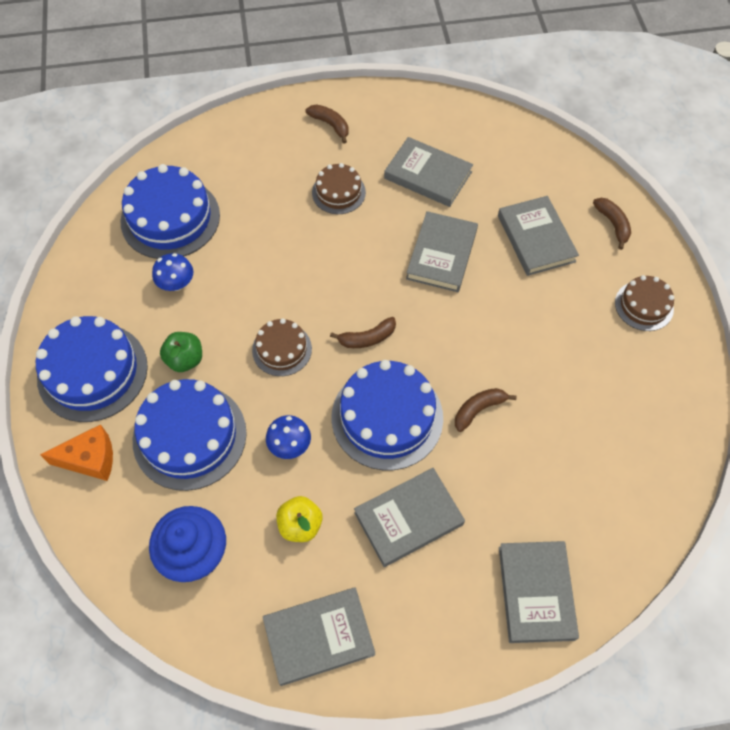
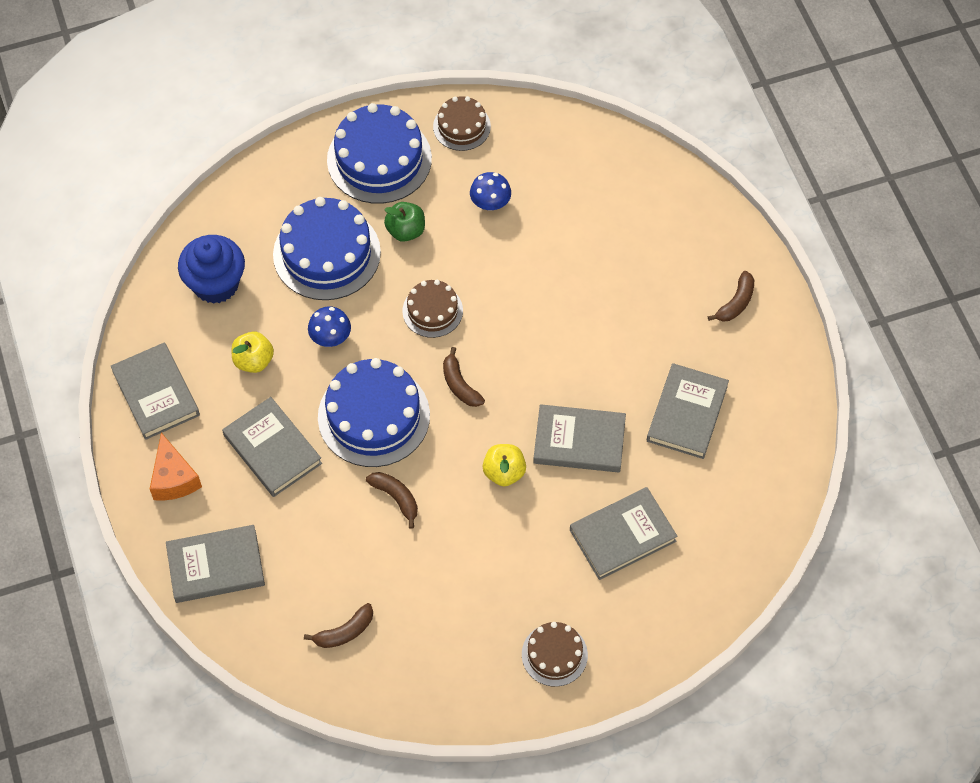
camera: 80 degrees right, 0 degrees up
(90, 459) = (292, 181): orange cheese -> orange cheese (174, 478)
(170, 218) = (569, 178): blue cake -> none
(338, 192) = (640, 327): brown cake -> brown cake (461, 126)
(464, 316) = (504, 472): none -> yellow apple
(613, 224) = (662, 617): brown banana -> brown banana (344, 632)

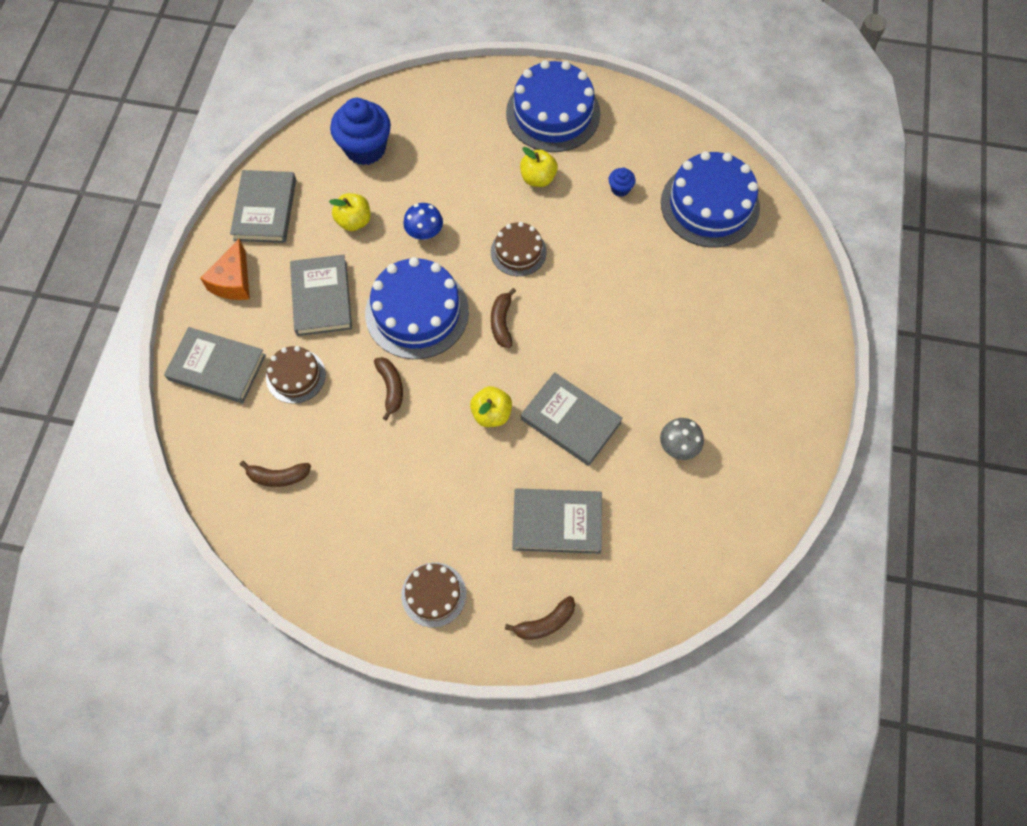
camera: 30 degrees right, 5 degrees up
(327, 253) = (464, 166): blue cake -> blue cake (710, 205)
(406, 231) = (538, 178): green apple -> yellow apple
(461, 126) = (635, 118): brown cake -> brown cake (296, 376)
(490, 203) = (620, 189): blue mushroom -> blue cupcake
(687, 413) = (678, 446): grey book -> grey mushroom
(736, 303) = (780, 373): brown banana -> brown banana (545, 623)

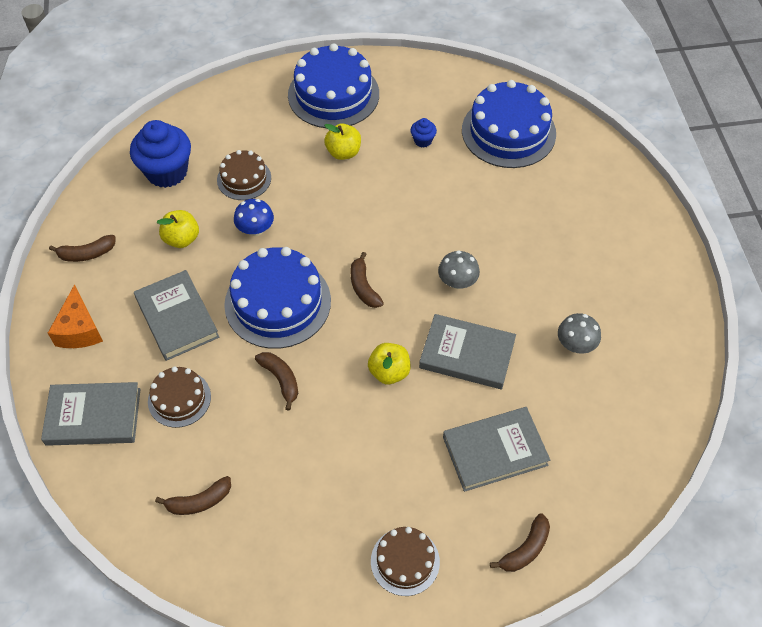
camera: 20 degrees left, 10 degrees down
(265, 209) = (87, 254): grey book -> brown banana
(518, 252) = (352, 220): brown cake -> brown cake (244, 179)
(592, 346) = (457, 282): none -> grey mushroom

